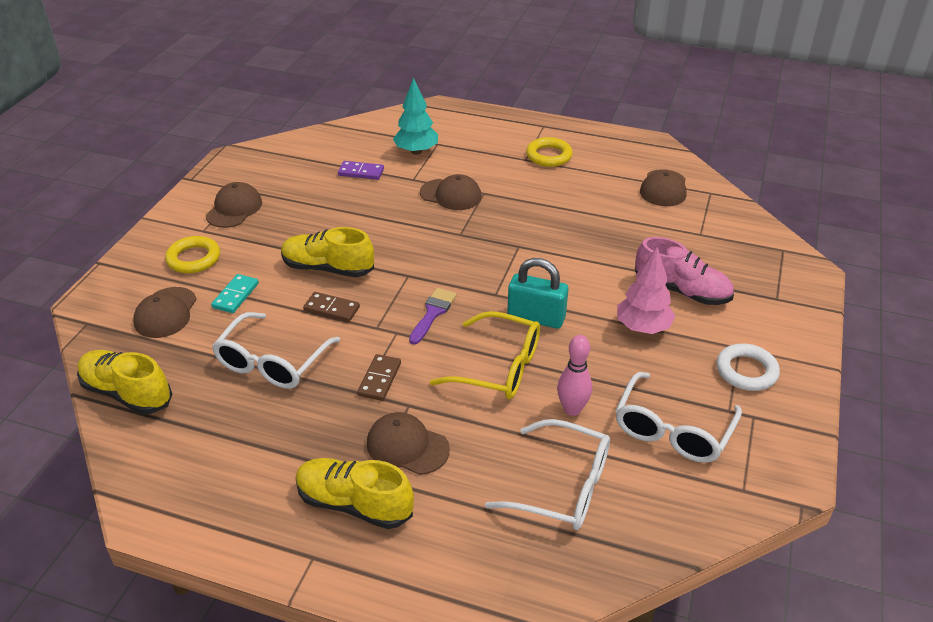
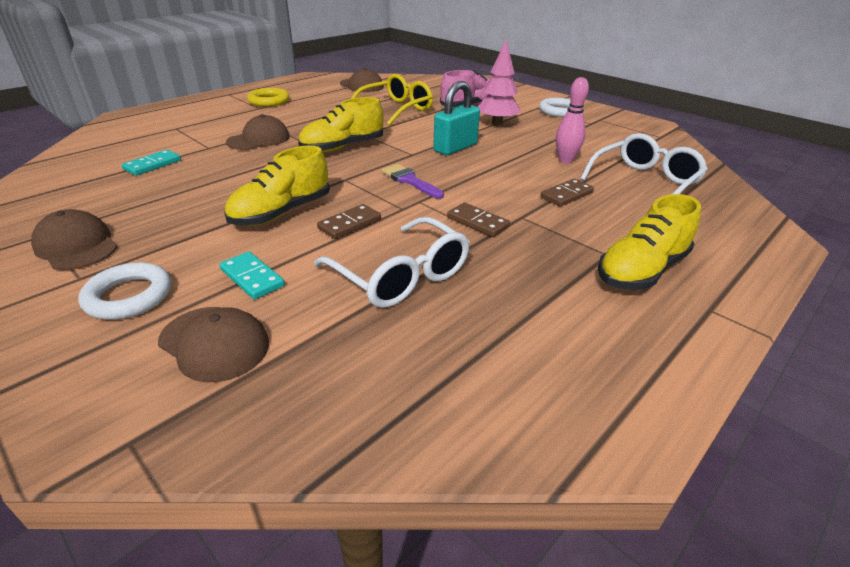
camera: 65 degrees left, 5 degrees down
(127, 393) = (356, 416): yellow shoe -> yellow shoe (342, 147)
(194, 258) = (129, 296): yellow ring -> white ring
(361, 172) = (153, 165): purple domino -> turquoise domino
(407, 446) = (575, 228): brown cap -> none
(416, 151) = (170, 137): turquoise tree -> none
(478, 427) = (566, 195): none -> brown domino
(498, 367) = (501, 173): yellow glasses -> yellow glasses (396, 109)
(673, 429) = (601, 139): white glasses -> none

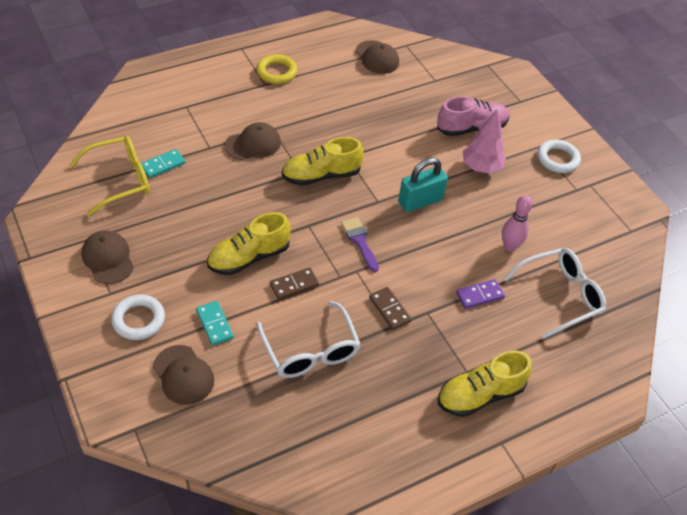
camera: 15 degrees right, 15 degrees up
(396, 109) = (393, 117): yellow glasses -> yellow glasses (119, 180)
(566, 195) = (479, 295): brown domino -> purple domino

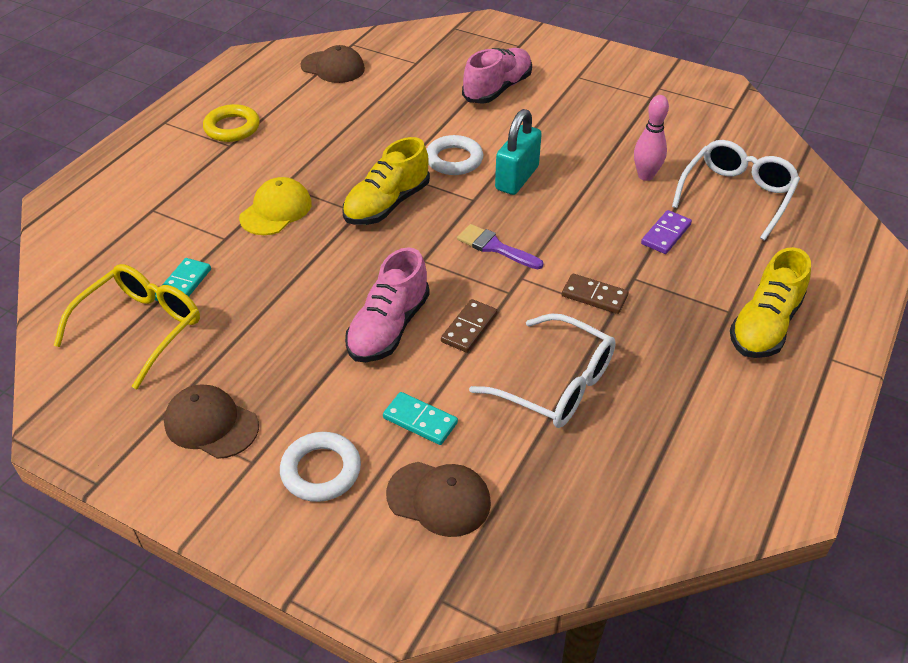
camera: 30 degrees left, 5 degrees down
(249, 257) = (388, 328): yellow shoe -> pink shoe
(253, 144) = (276, 210): brown cap -> yellow cap
(481, 167) = (543, 119): pink tree -> none
(557, 159) = (607, 79): white ring -> white ring (454, 160)

